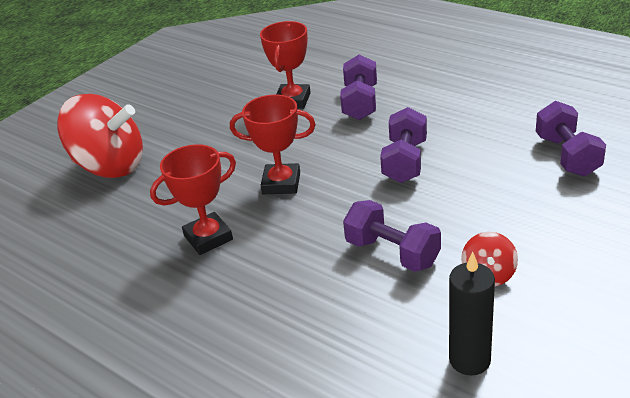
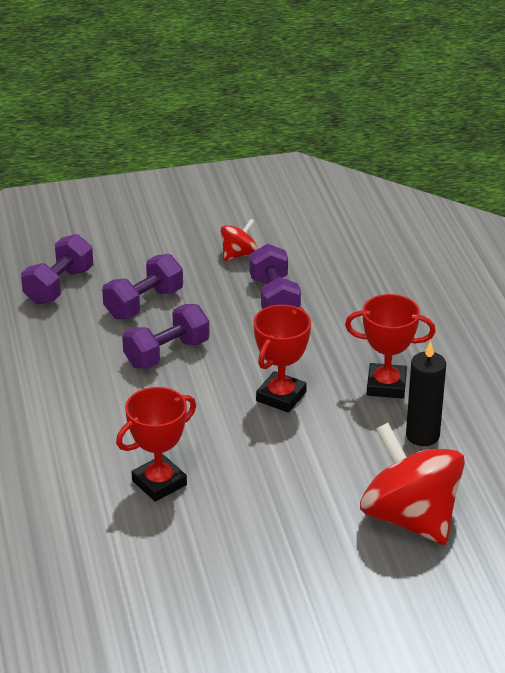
camera: 145 degrees left, 0 degrees up
(281, 183) = (281, 396): red trophy -> red trophy turned 75 degrees clockwise
(360, 103) = (109, 435): purple dumbbell -> purple dumbbell (144, 303)
(469, 360) = (313, 227): black candle -> black candle (422, 435)

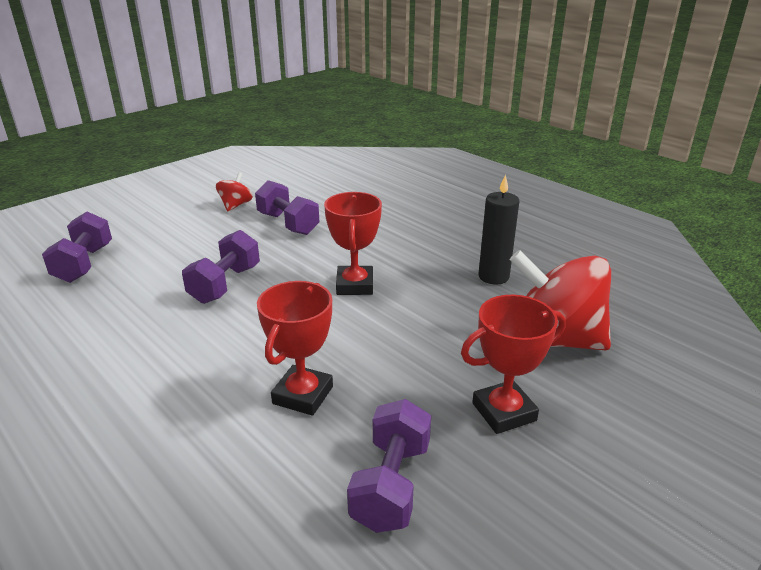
camera: 30 degrees left, 5 degrees down
(144, 303) = (177, 255): purple dumbbell -> purple dumbbell (391, 484)
(386, 385) = (430, 253): red trophy -> red trophy (504, 412)

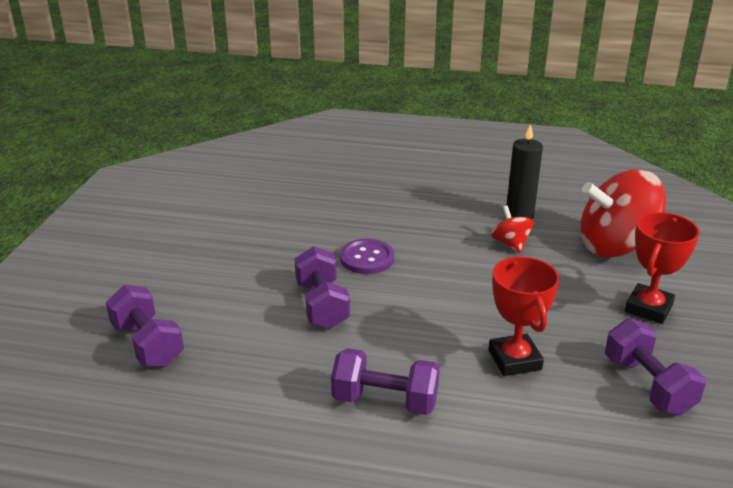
camera: 35 degrees left, 0 degrees up
(235, 205) = (212, 230): red spinning top -> red spinning top (510, 244)
(288, 224) = (293, 230): purple dumbbell -> purple dumbbell (385, 401)
(309, 263) = (367, 258): none -> purple button
(355, 285) = (430, 262): red trophy -> none

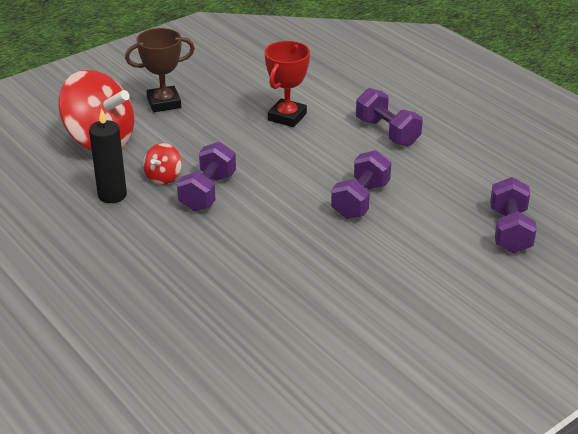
camera: 140 degrees left, 5 degrees up
(367, 258) = (283, 219): purple button -> none
(647, 385) = (240, 78): purple dumbbell -> purple dumbbell (208, 192)
(648, 308) = (164, 103): red trophy -> brown trophy

